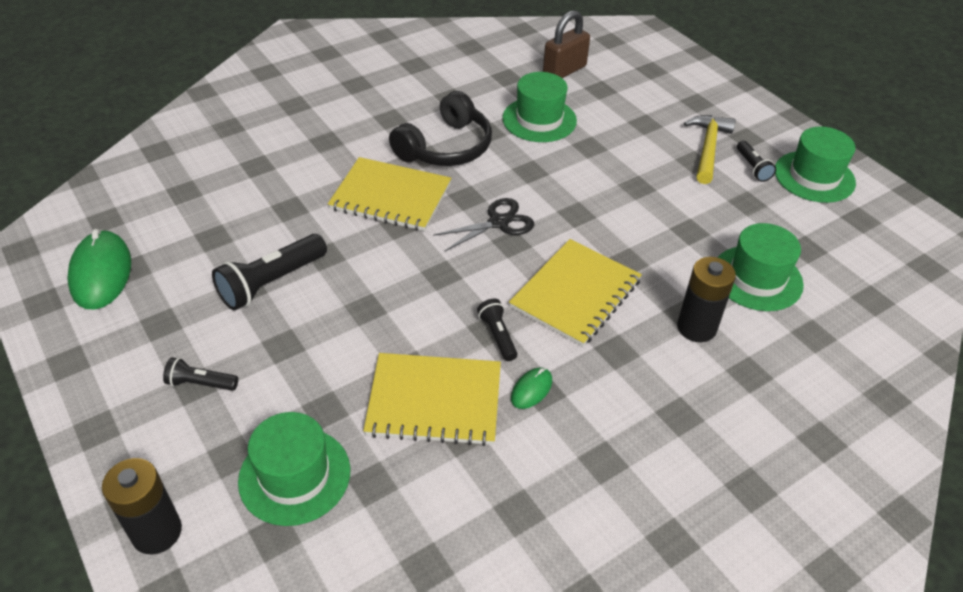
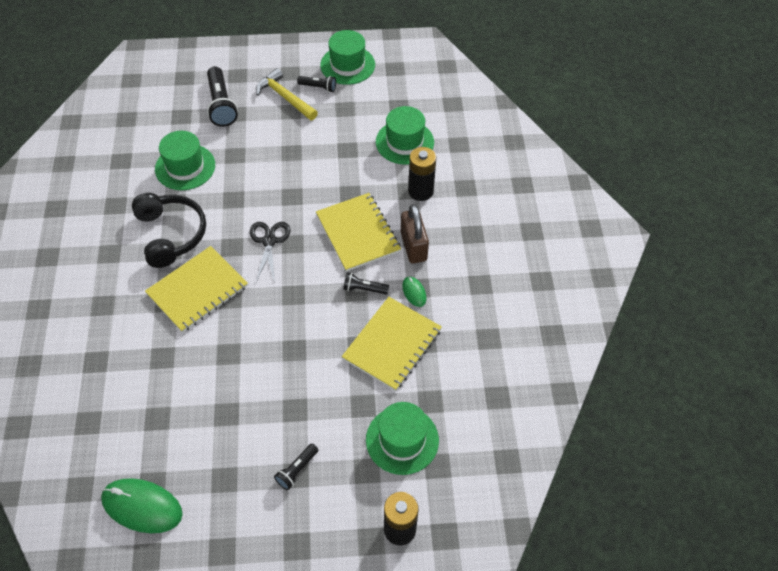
camera: 60 degrees left, 10 degrees up
(271, 282) = (231, 396): black flashlight -> black flashlight (221, 105)
(564, 70) = (143, 124): brown padlock -> brown padlock (413, 246)

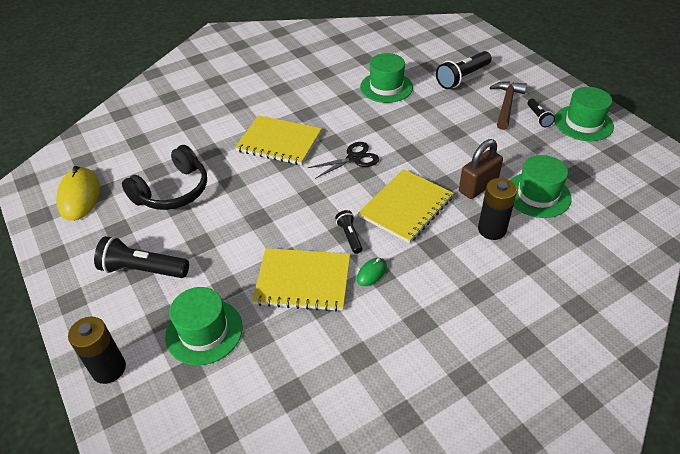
camera: 65 degrees right, 10 degrees down
(142, 507) = (79, 196): green mouse -> yellow mouse
(171, 234) = (319, 107): black headphones -> black headphones (173, 191)
(285, 97) = (506, 104): yellow hammer -> brown hammer
(296, 470) = (143, 269): black flashlight -> black flashlight, size x1.82
(413, 246) = (423, 251): brown padlock -> brown padlock (478, 186)

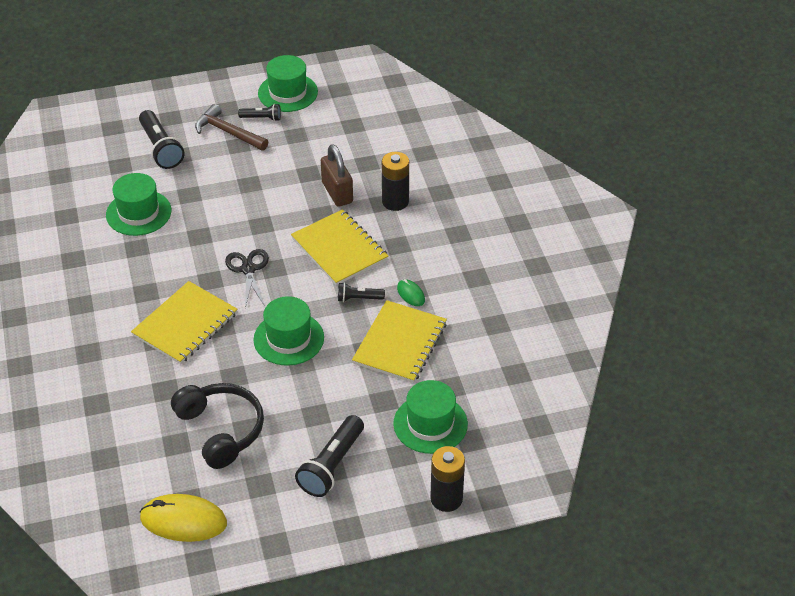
camera: 75 degrees left, 0 degrees up
(537, 195) = (367, 158): green hat -> green hat (288, 338)

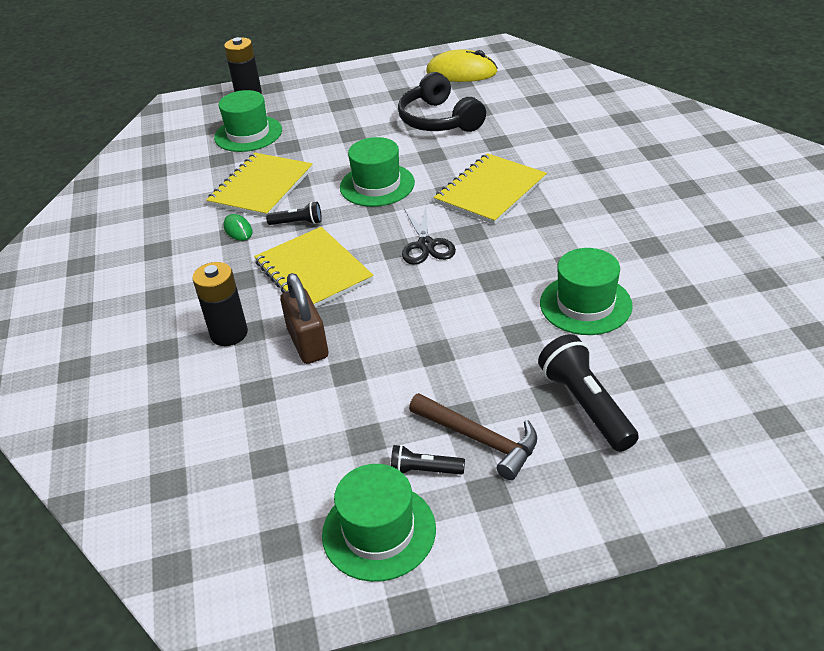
camera: 175 degrees left, 5 degrees down
(331, 465) = (340, 106): black flashlight -> none

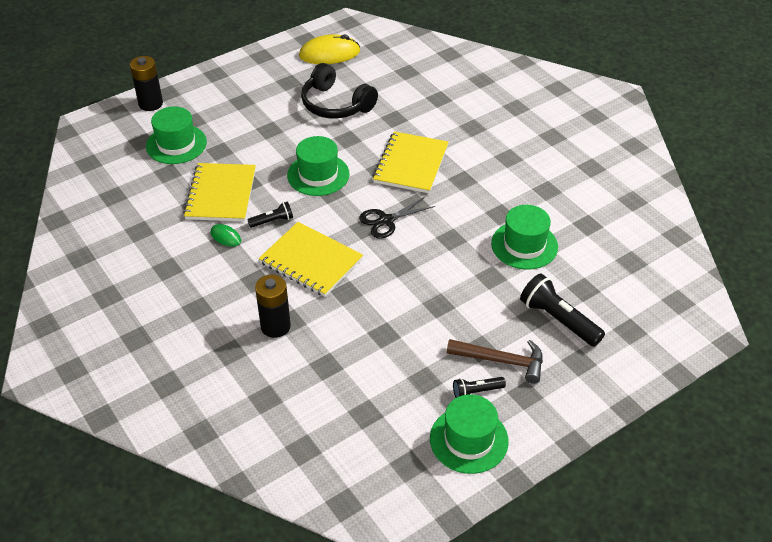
camera: 25 degrees left, 5 degrees up
(308, 343) = (341, 320): brown padlock -> none
(426, 245) = (386, 221): black scissors -> black scissors turned 90 degrees clockwise

